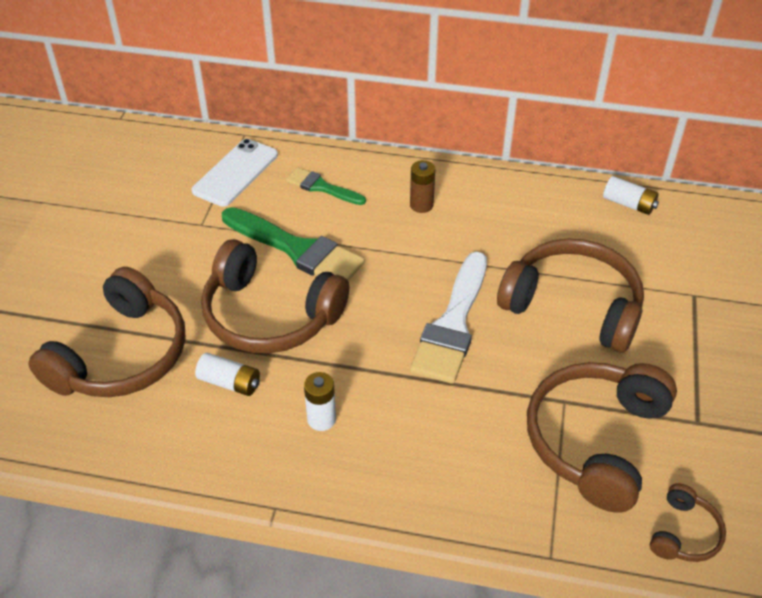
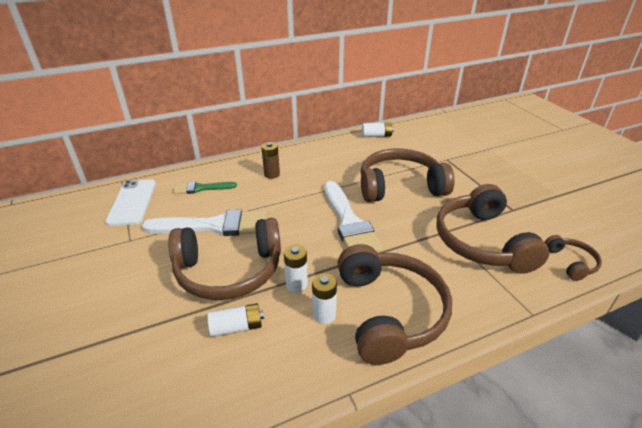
camera: 35 degrees left, 10 degrees down
(121, 355) = (128, 355): brown headphones -> brown headphones (389, 312)
(297, 250) = (215, 226): green brush -> white brush
(323, 370) = (296, 284): none -> white battery

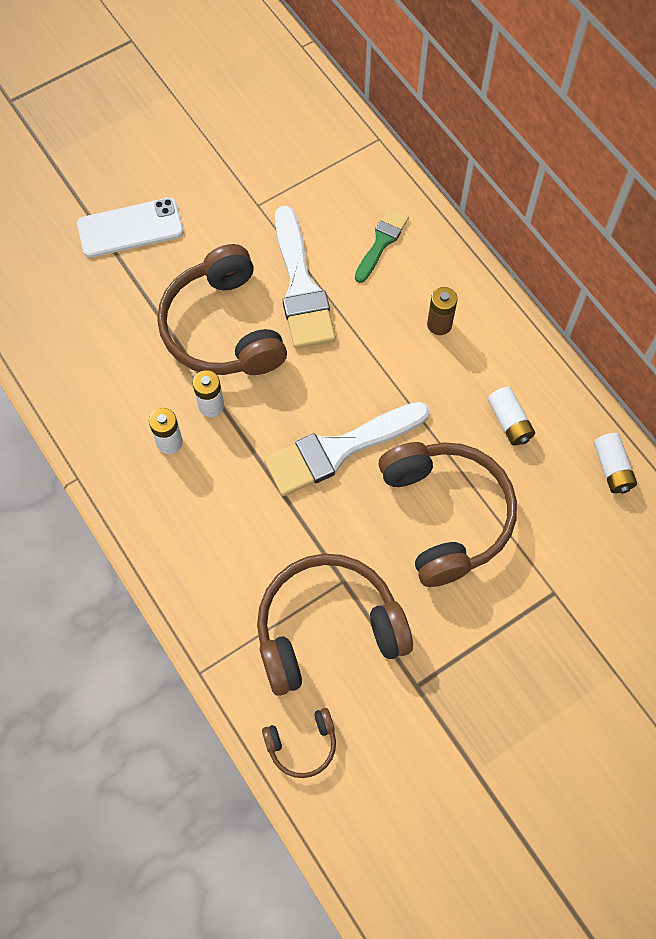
camera: 80 degrees right, 30 degrees up
(132, 202) = (332, 174): white phone -> white phone (130, 228)
(201, 188) = (381, 242): green brush -> green brush turned 45 degrees clockwise
(237, 327) = (142, 360): white battery -> white battery (509, 422)
(389, 312) = (182, 510): brown headphones -> none

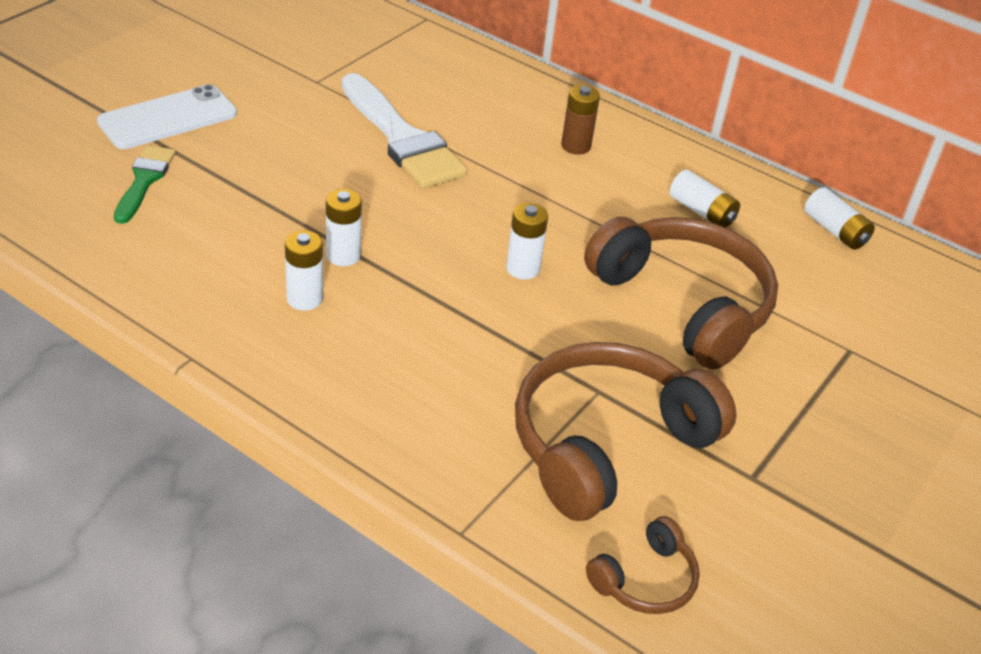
camera: 25 degrees left, 25 degrees down
(223, 328) = (324, 186): brown headphones -> none
(338, 450) = (523, 269): white brush -> white battery
(381, 242) = (474, 92): green brush -> green brush (144, 180)

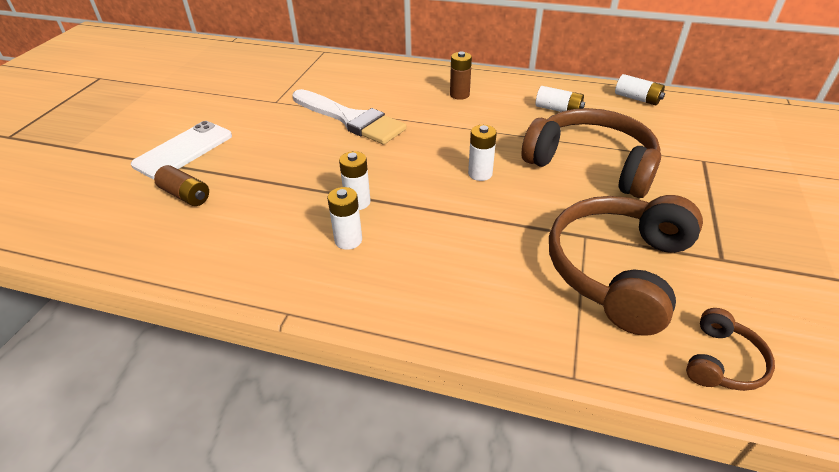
camera: 15 degrees left, 0 degrees up
(144, 180) = (186, 195): green brush -> brown battery

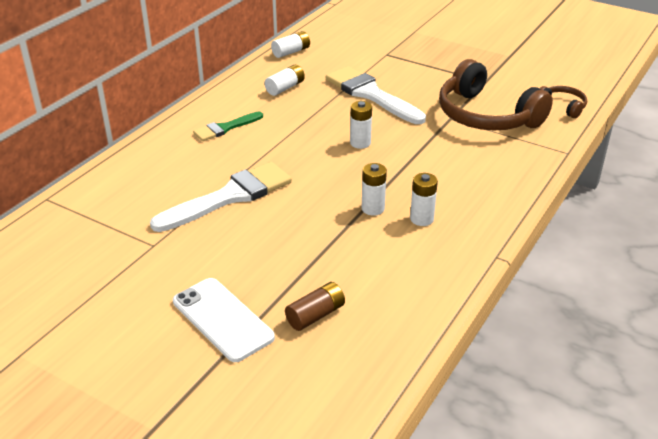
camera: 75 degrees left, 5 degrees down
(459, 95) = (225, 128): brown battery -> green brush
(591, 164) = (370, 94): brown headphones -> white brush

